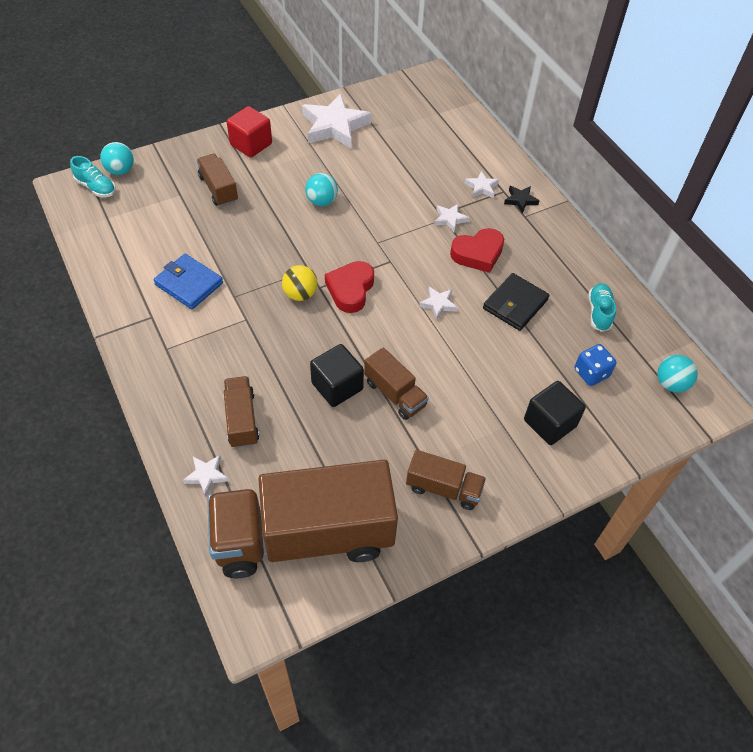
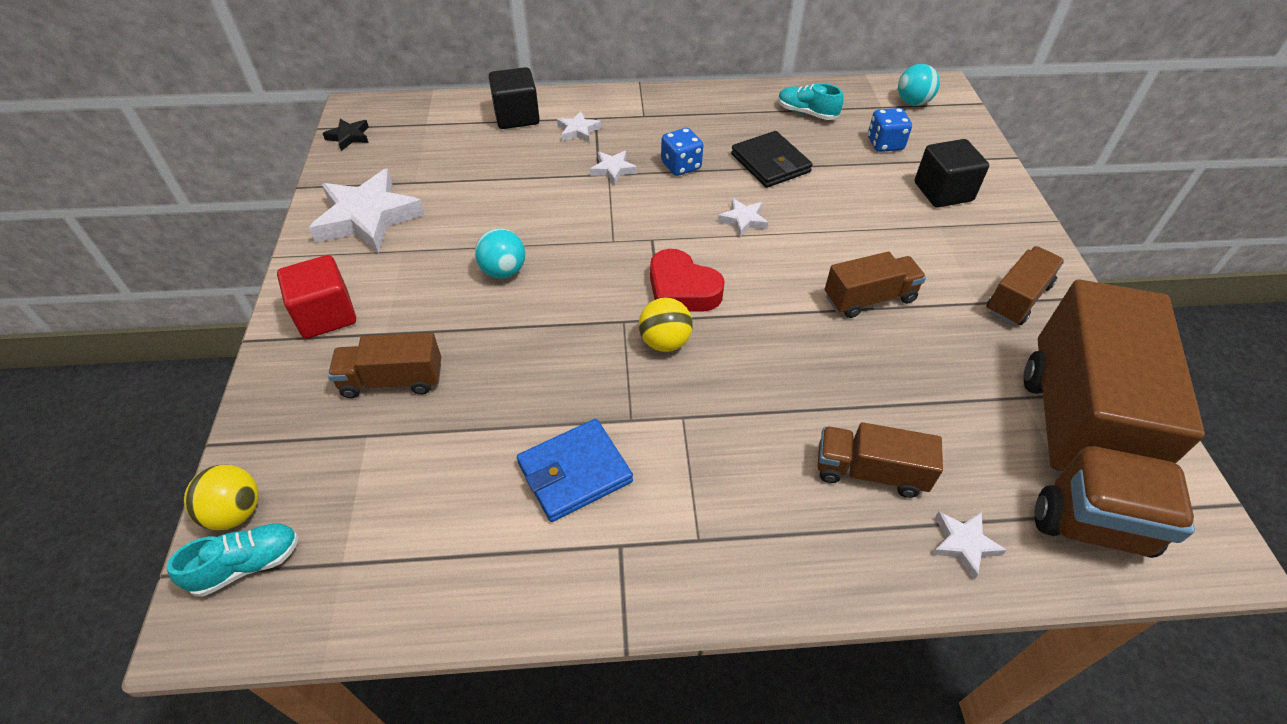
camera: 65 degrees left, 5 degrees down
(120, 170) = (235, 512): turquoise ball -> yellow ball
(337, 386) = (841, 349): black cube -> black cube (517, 117)
(478, 254) = (681, 166): red heart -> blue dice
(520, 200) = (618, 111): black star -> black star (349, 137)

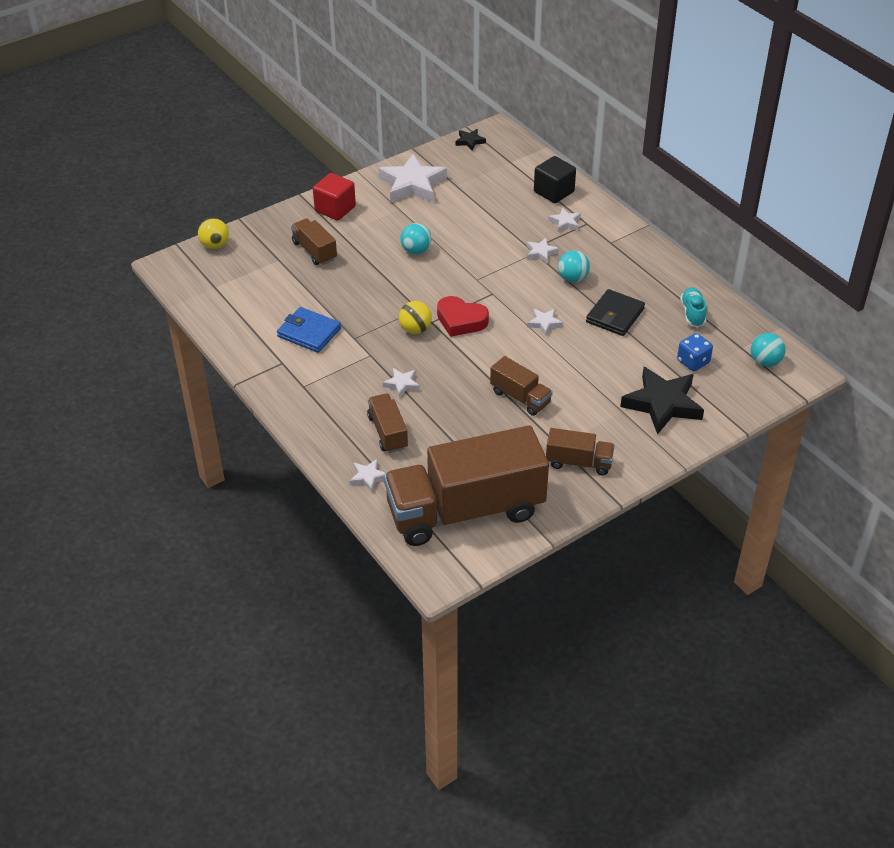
camera: 60 degrees right, 5 degrees down
(247, 565) = (196, 262): turquoise shoe -> none
(681, 166) = (572, 278): blue dice -> turquoise ball
(682, 289) = (461, 320): red heart -> red heart turned 75 degrees counterclockwise
(771, 408) = (402, 384): none -> white star
(943, 192) = (662, 404): black cube -> black star

